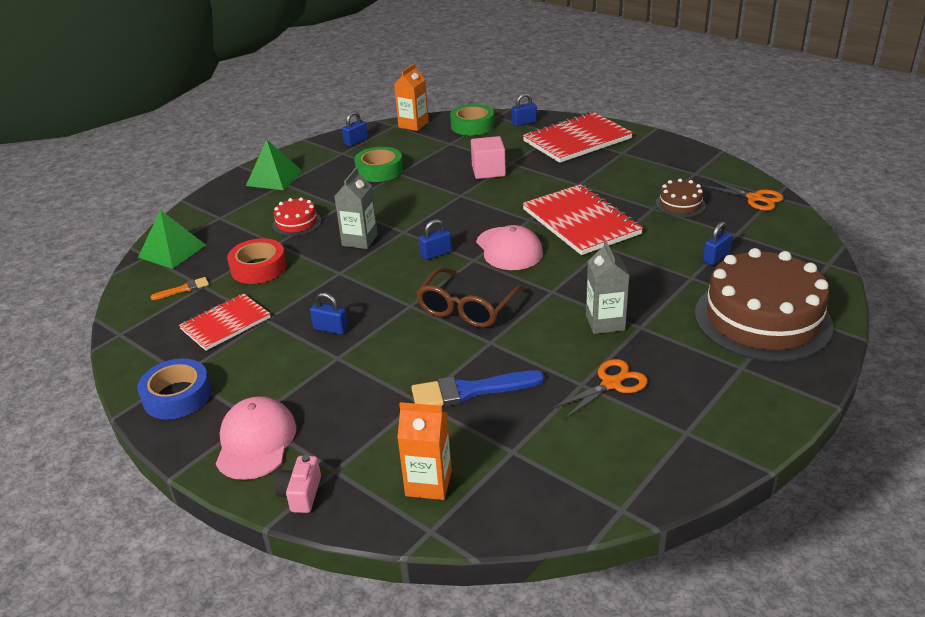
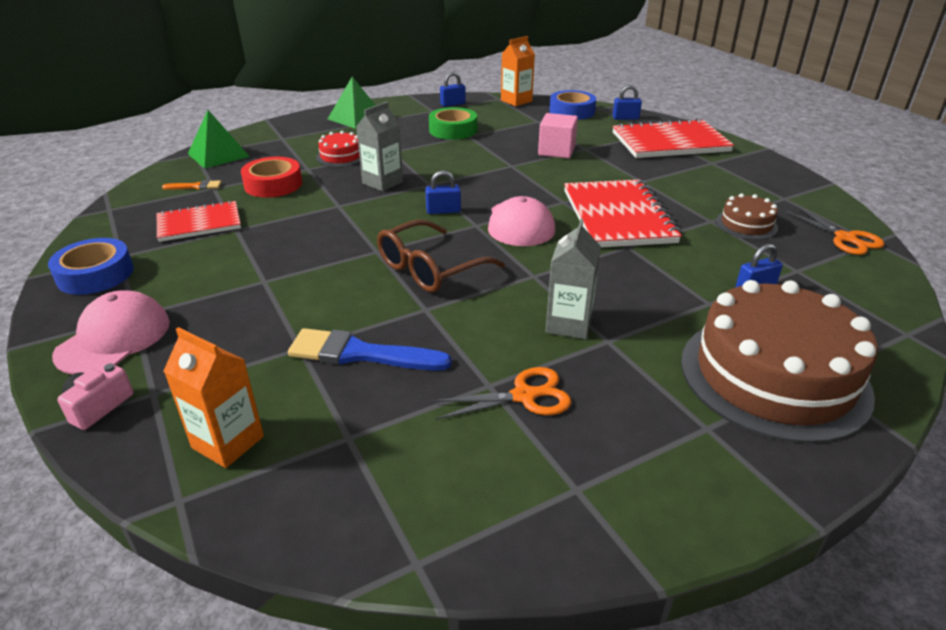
camera: 20 degrees right, 0 degrees up
(330, 329) = (283, 253): blue padlock -> none
(472, 125) = (572, 111): green tape -> blue tape

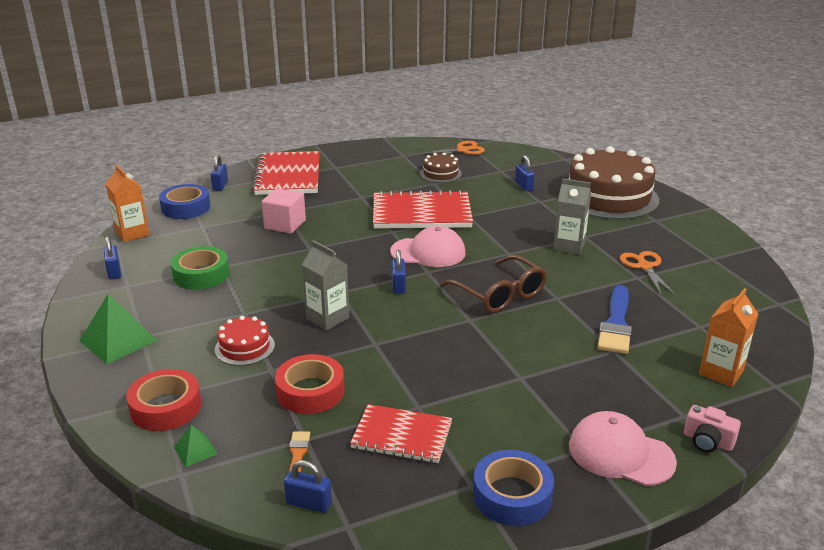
camera: 85 degrees left, 5 degrees down
(141, 194) = (309, 503): none -> blue padlock
(199, 223) = (402, 436): red notebook -> red notebook turned 60 degrees counterclockwise
(218, 155) = (195, 450): green pyramid -> green pyramid, size x0.51
(270, 141) = (166, 407): none -> red tape

